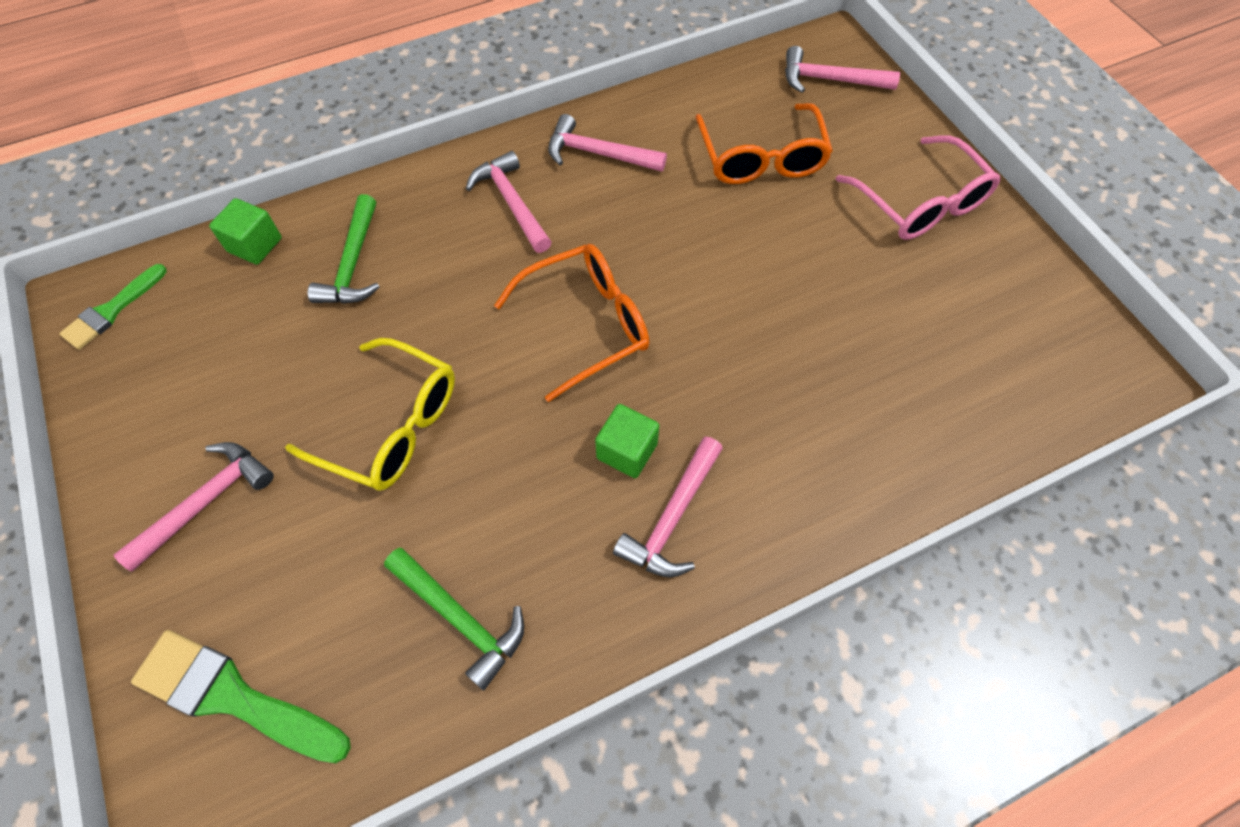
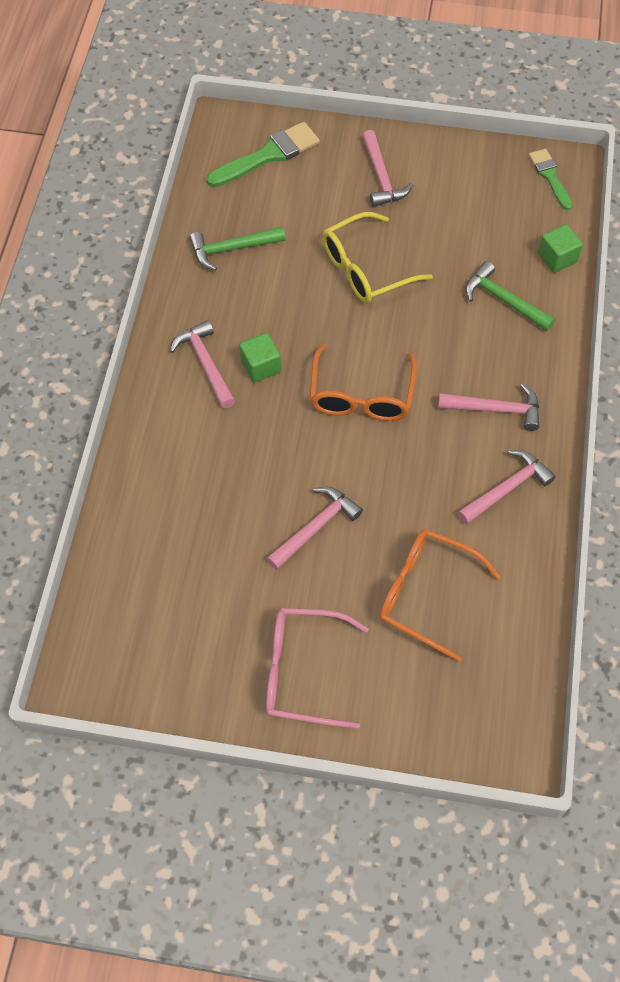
camera: 125 degrees right, 0 degrees up
(829, 80) = (475, 712): pink hammer -> pink hammer (316, 527)

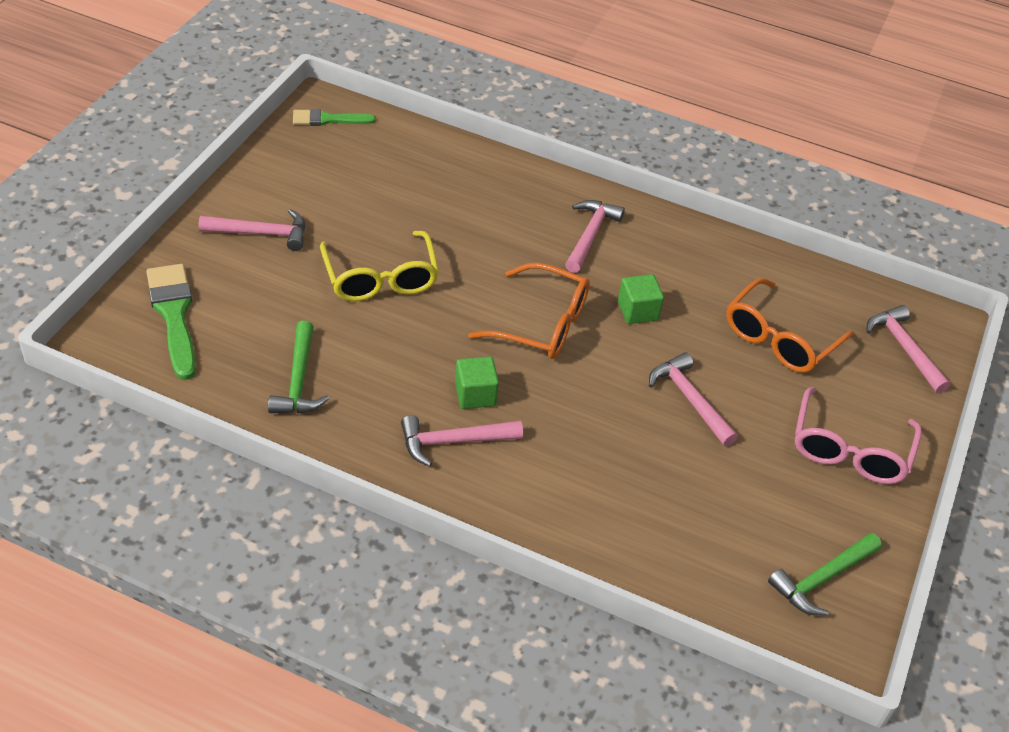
camera: 80 degrees left, 15 degrees down
(503, 300) = (464, 193): green hammer -> green hammer (822, 579)
(507, 488) = (679, 253): pink hammer -> pink hammer (904, 348)
(557, 258) = (430, 145): green cube -> green cube (637, 311)

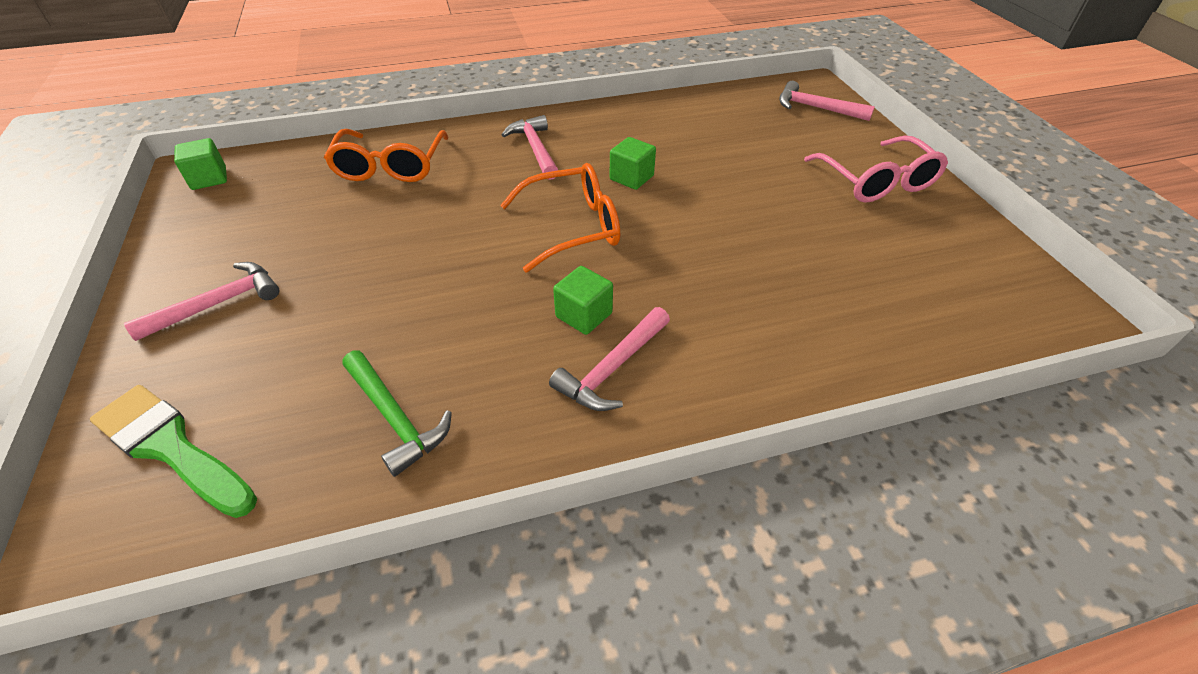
camera: 35 degrees left, 0 degrees up
(328, 119) = (209, 178): green brush -> green cube
(380, 278) = (388, 273): yellow glasses -> none
(689, 399) = (743, 213): pink hammer -> none
(780, 338) = (743, 142): orange glasses -> orange glasses (390, 166)
(822, 579) = (989, 275): green hammer -> none

